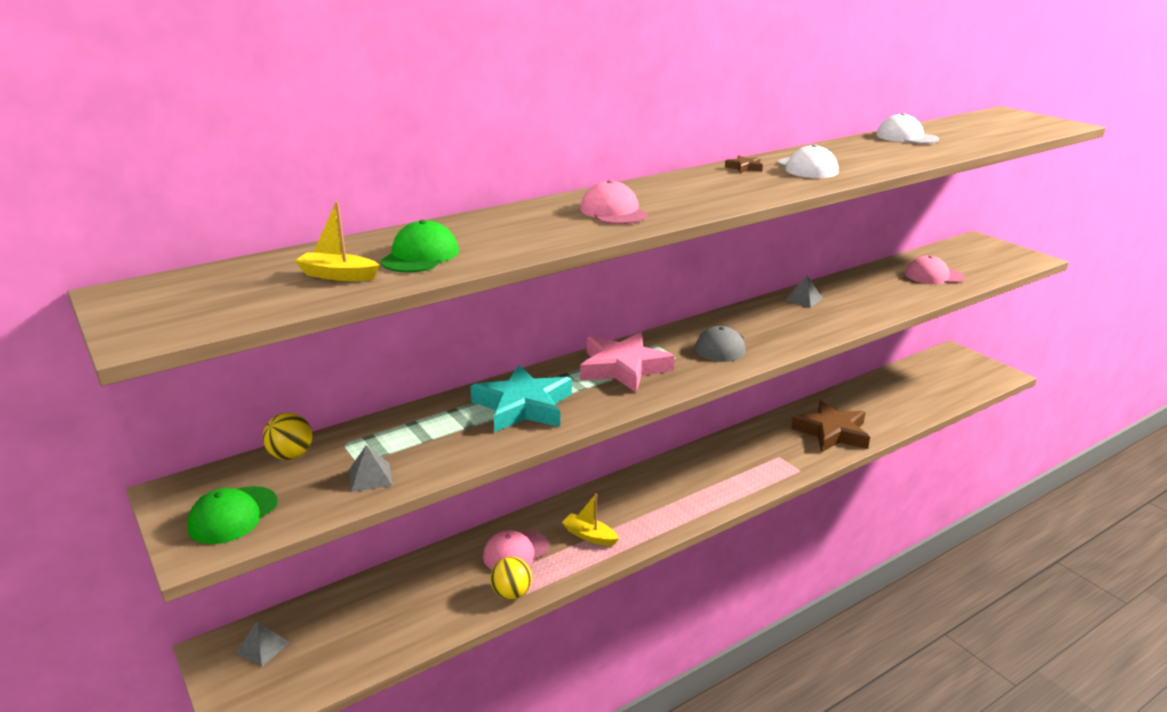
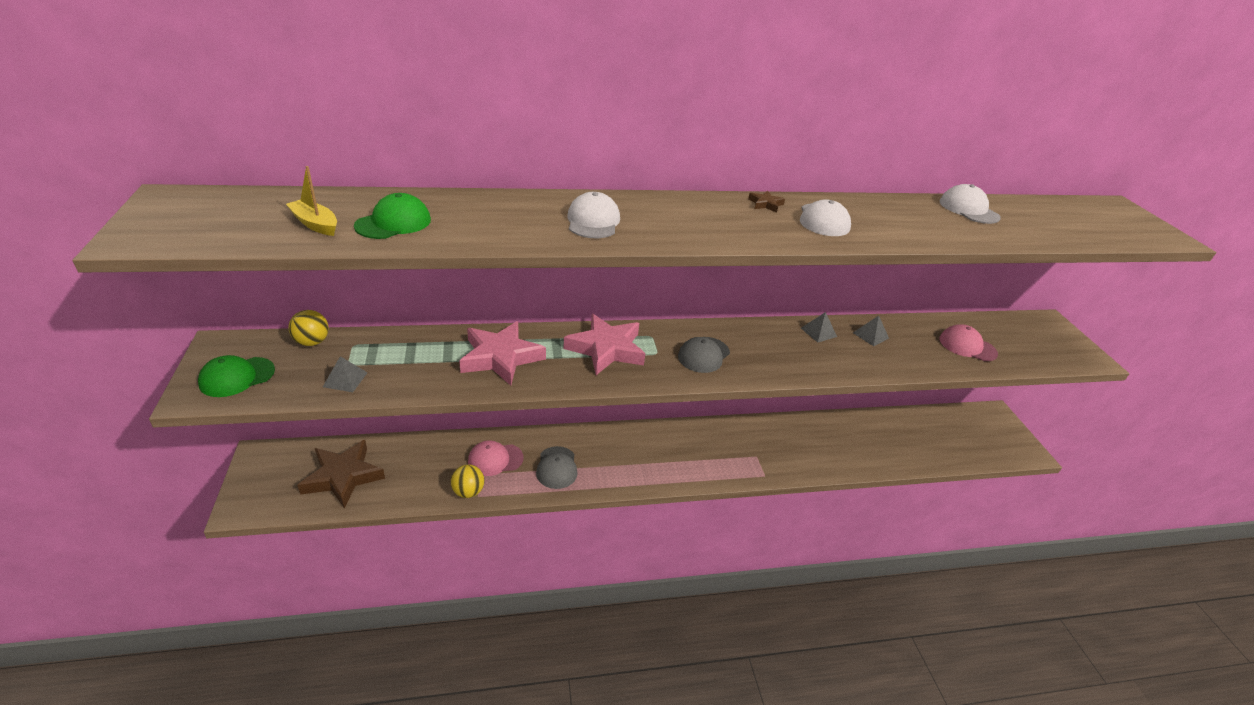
camera: 20 degrees right, 10 degrees up
(262, 647) = (286, 464): grey pyramid -> grey pyramid (870, 335)
(523, 406) = (500, 357): turquoise star -> pink star
(589, 536) = (557, 468): yellow boat -> grey cap
(613, 212) = (593, 221): pink cap -> white cap
(832, 432) = (820, 451): brown star -> brown star (343, 476)

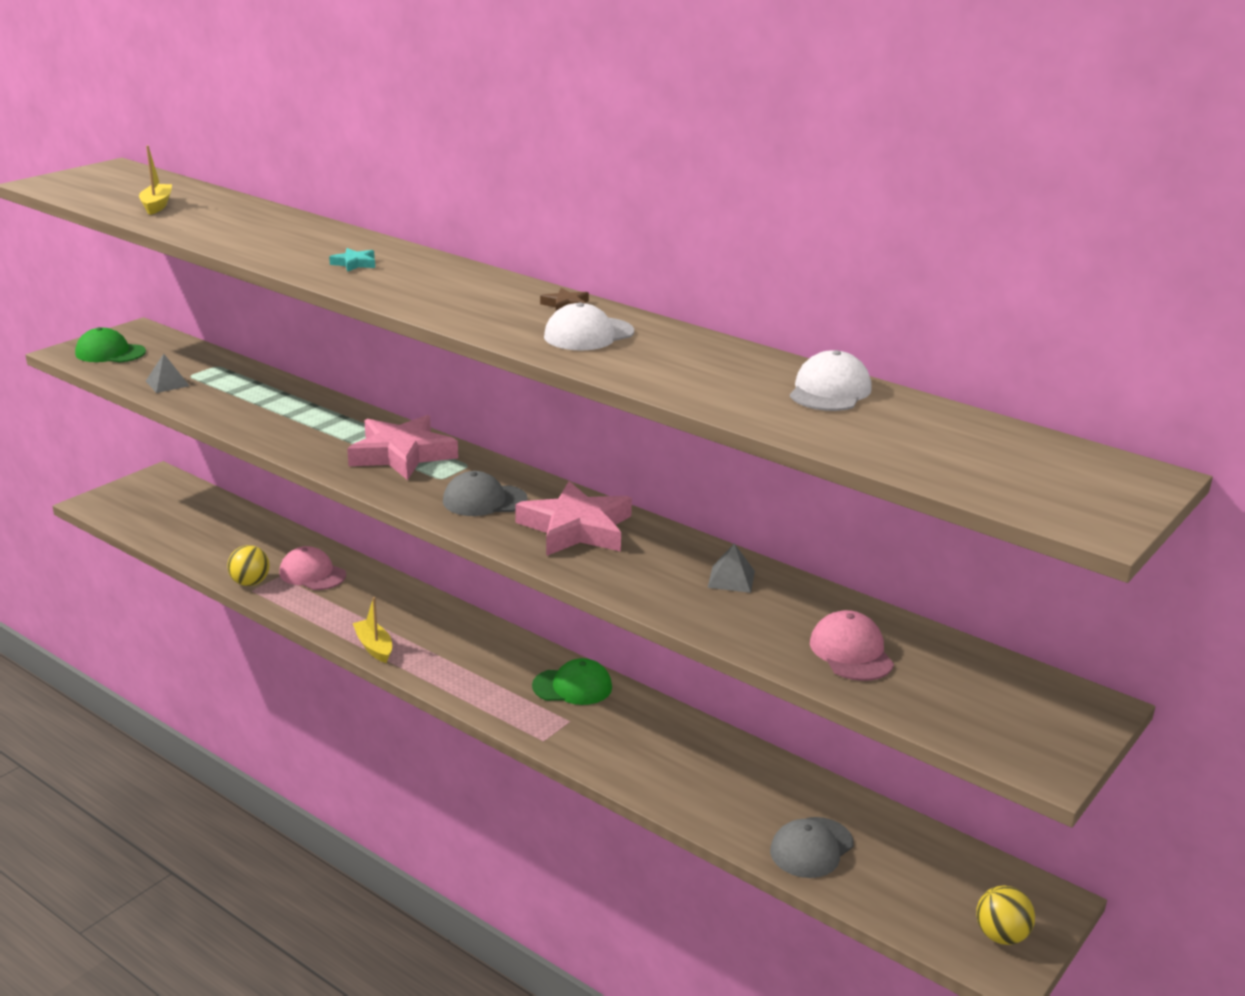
camera: 50 degrees right, 10 degrees down
(312, 342) = (194, 352): yellow ball -> yellow ball (1001, 936)
(343, 476) = (185, 521): brown star -> none
(393, 223) = (206, 219): green cap -> green cap (572, 687)
(500, 357) = (301, 420): pink star -> pink star (576, 528)
(557, 468) = (351, 609): grey cap -> grey cap (811, 848)
(593, 221) = (354, 264): white cap -> turquoise star
(609, 482) = (374, 647): none -> yellow boat
(818, 332) = (667, 546): grey pyramid -> none

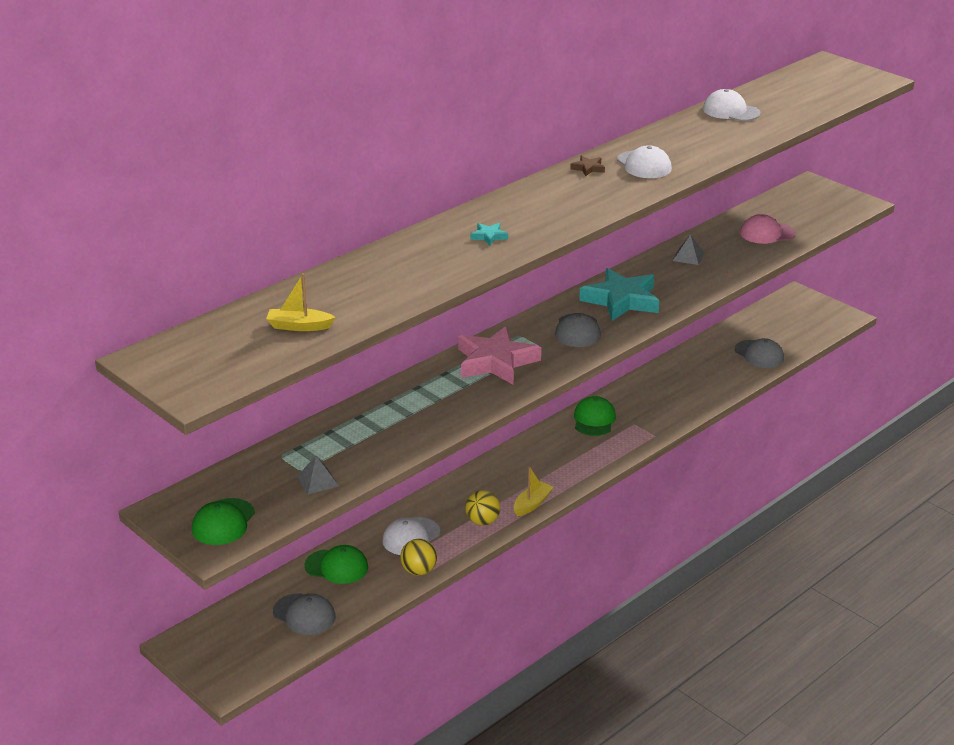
camera: 80 degrees left, 5 degrees up
(188, 528) = (304, 614): none -> grey cap
(263, 537) = (337, 566): none -> green cap
(312, 574) = (411, 537): pink cap -> white cap
(374, 647) = (532, 504): yellow boat -> yellow boat turned 150 degrees clockwise
(576, 528) = (621, 300): pink star -> turquoise star
(1001, 936) = (823, 313): yellow ball -> yellow ball (482, 521)

